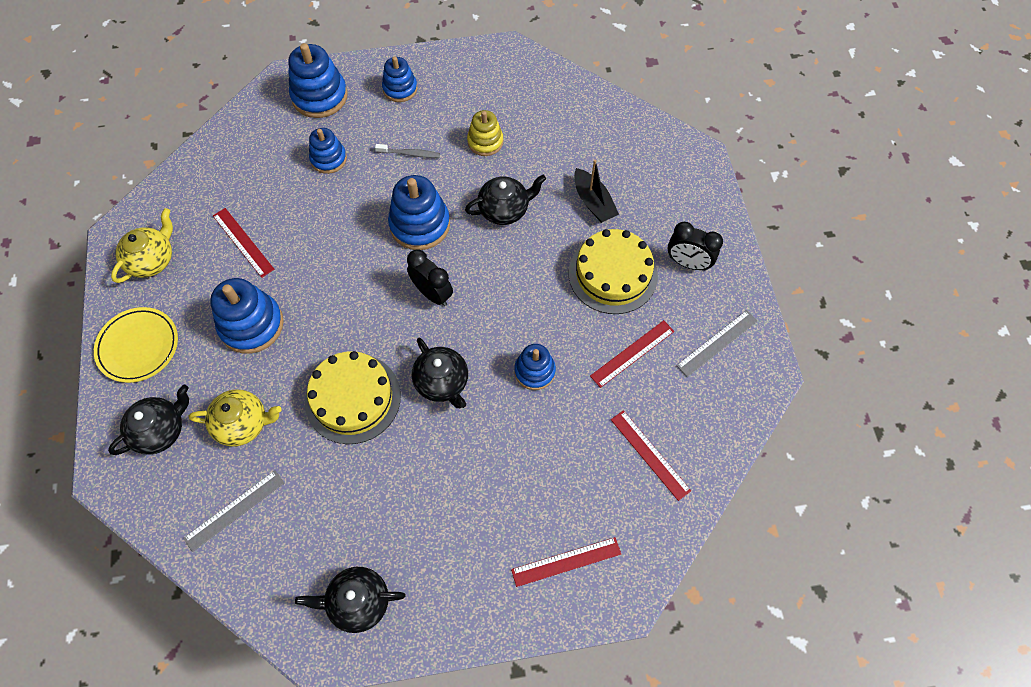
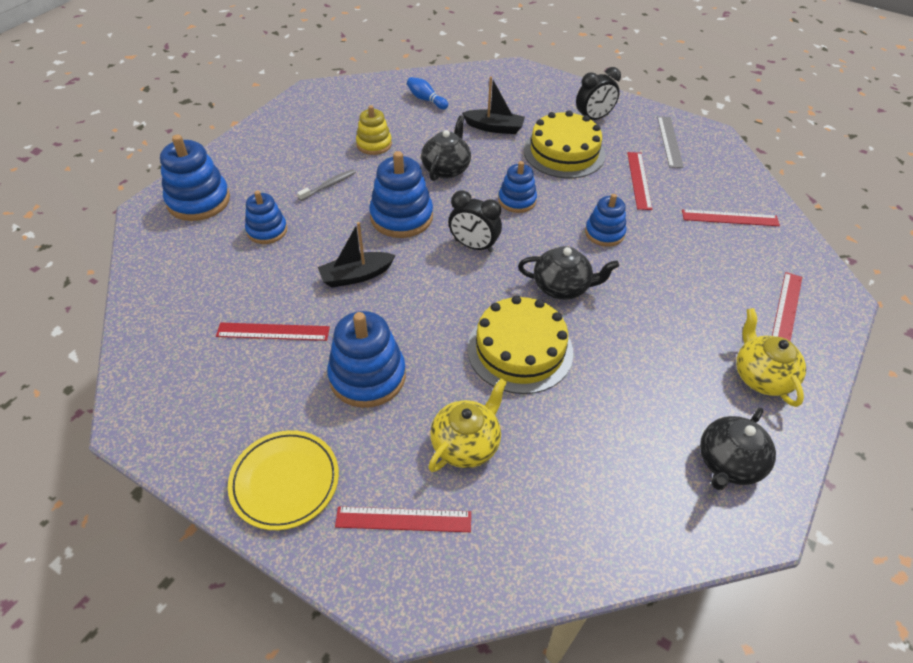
camera: 50 degrees left, 15 degrees down
(152, 260) = (201, 411): yellow teapot -> yellow teapot (761, 376)
(160, 430) = (403, 519): black teapot -> red ruler
(234, 510) = (553, 506): grey ruler -> none
(334, 246) = (356, 276): none -> black boat
(400, 89) = (262, 156): blue stacking toy -> blue stacking toy (517, 200)
(432, 293) = (473, 246): black clock -> black clock turned 150 degrees counterclockwise
(580, 129) = (426, 99): none -> blue bowling pin

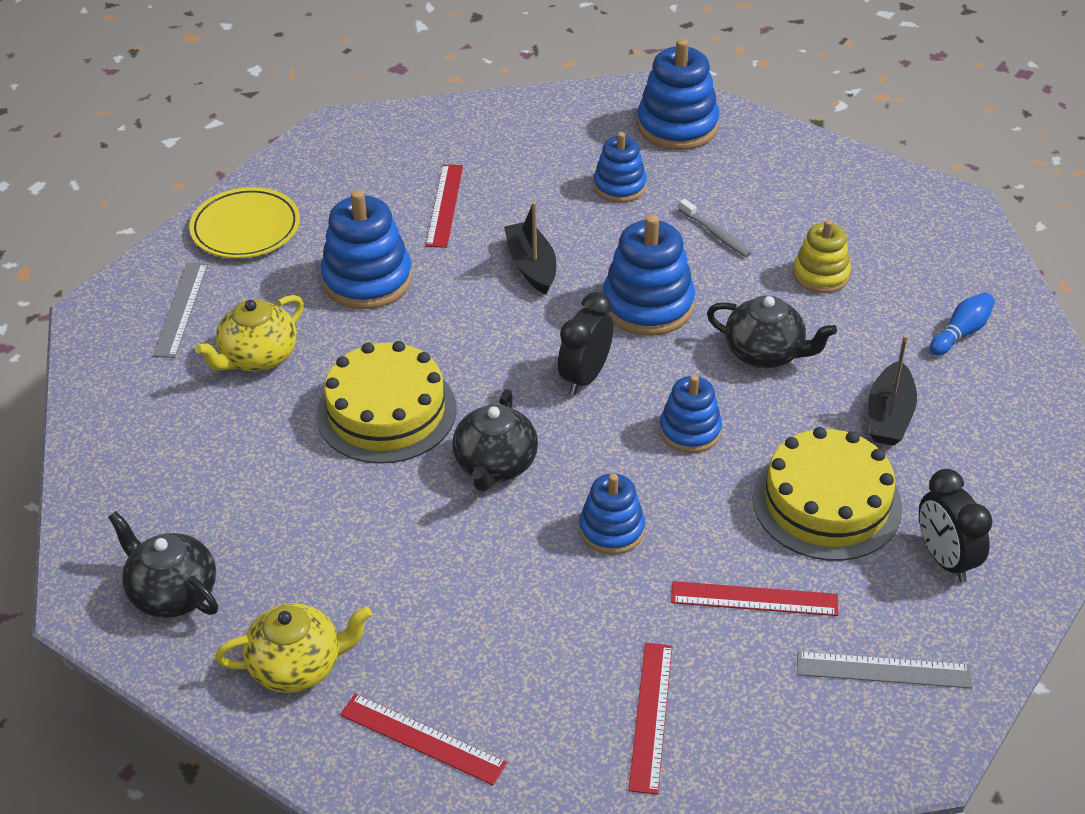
camera: 95 degrees right, 5 degrees down
(403, 519) = (181, 309): red ruler -> grey ruler
(466, 444) = (258, 357): yellow teapot -> yellow teapot turned 90 degrees clockwise

